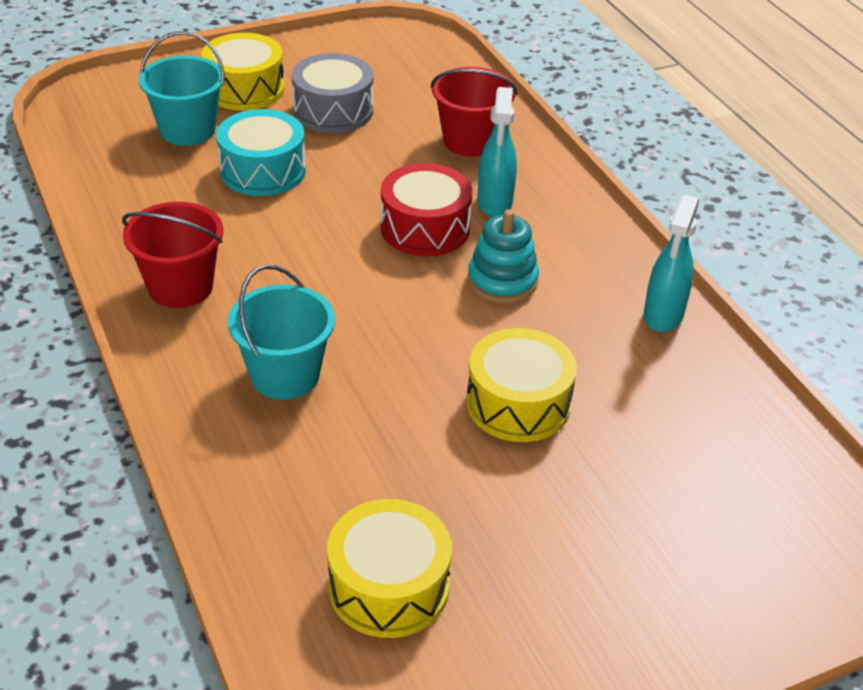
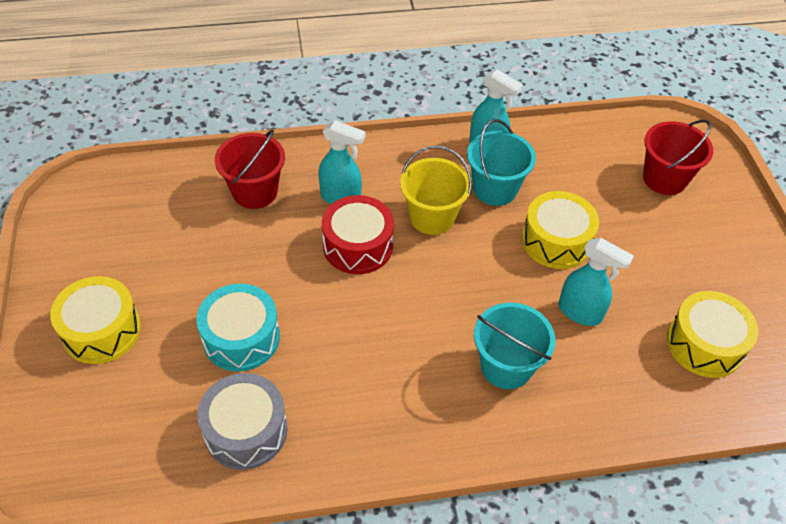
camera: 75 degrees left, 10 degrees up
(180, 287) = (385, 422): red bucket -> red bucket (664, 179)
(187, 130) = (151, 387): turquoise bucket -> turquoise bucket (495, 189)
(333, 111) = (170, 270): grey drum -> grey drum (246, 430)
(397, 439) = (580, 312): none -> turquoise spray bottle
(502, 281) = (432, 217): turquoise stacking toy -> yellow bucket

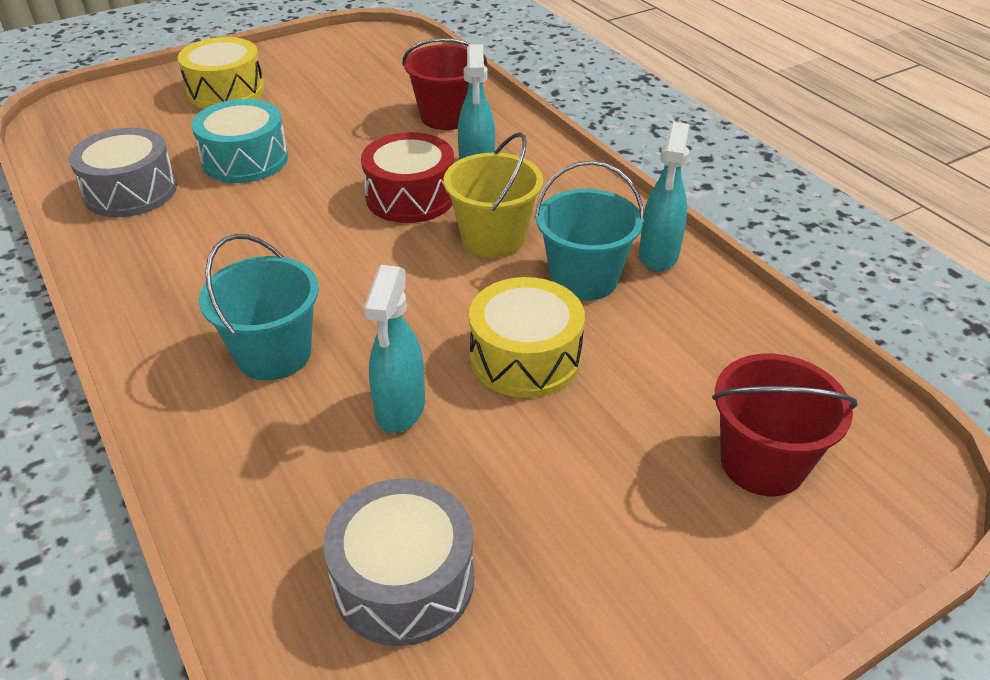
camera: 70 degrees right, 10 degrees down
(704, 344) = (404, 580): yellow drum -> grey drum

